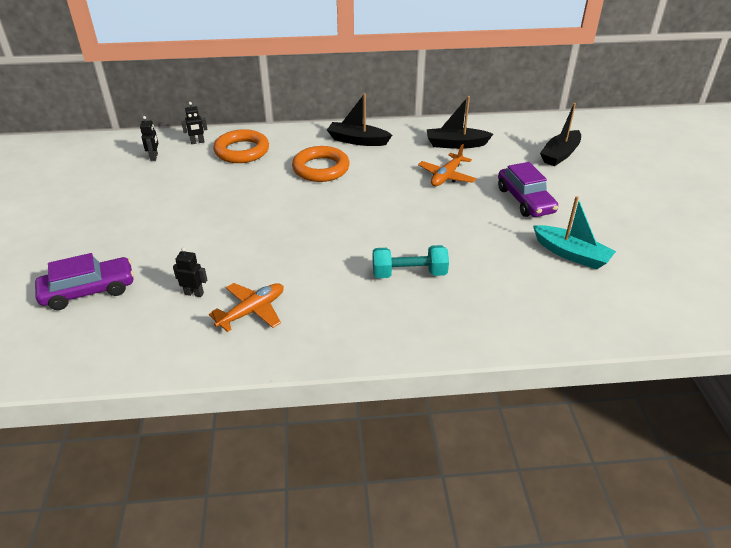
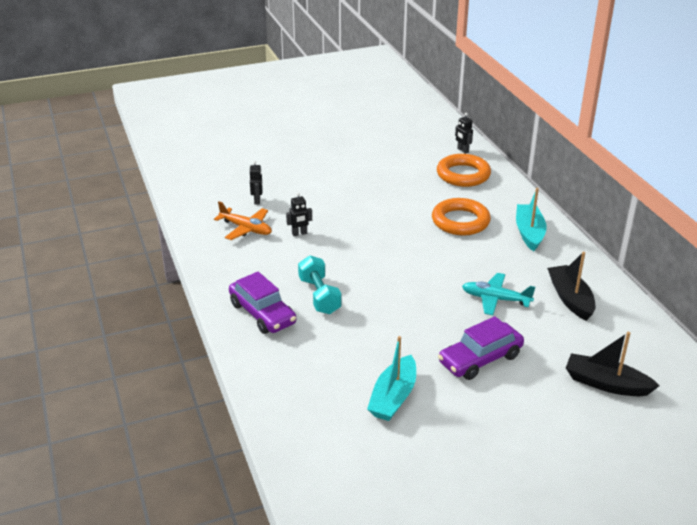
camera: 75 degrees right, 5 degrees down
(89, 291) = (246, 161): purple car -> purple car (262, 313)
(154, 157) = (425, 138): black robot -> black robot (299, 233)
(357, 140) = (529, 233): black boat -> turquoise boat
(446, 176) = (495, 299): orange plane -> turquoise plane

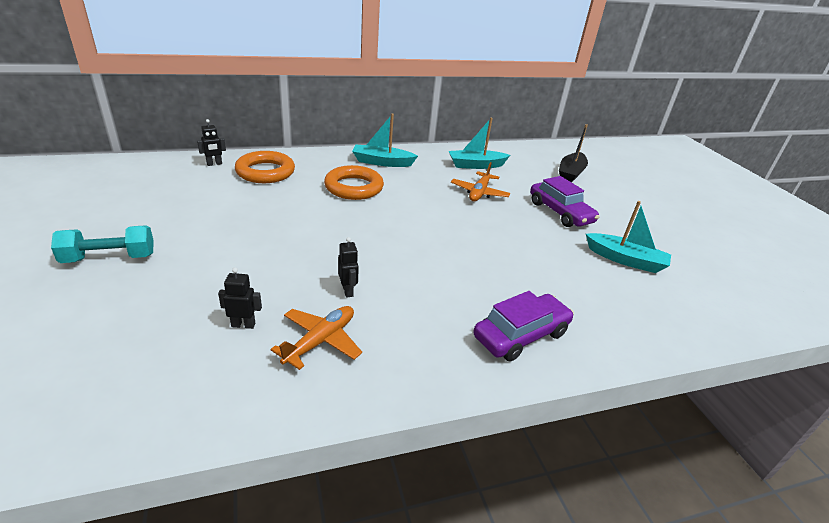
camera: 90 degrees left, 0 degrees up
(319, 296) = (481, 287): turquoise dumbbell -> turquoise dumbbell (109, 258)
(495, 299) = (479, 193): turquoise plane -> orange plane
(570, 298) = (476, 165): black boat -> turquoise boat

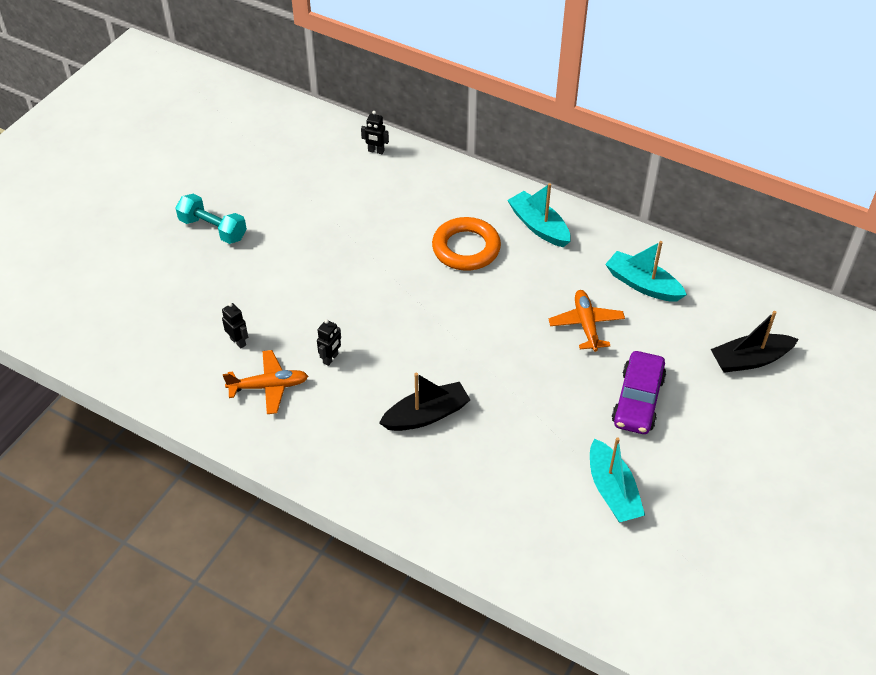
camera: 50 degrees right, 15 degrees up
(265, 172) = (409, 185): orange ring -> none
(469, 285) = (426, 415): none -> black boat
(479, 193) = (586, 325): orange plane -> orange plane turned 105 degrees clockwise
(521, 335) = (403, 480): purple car -> none

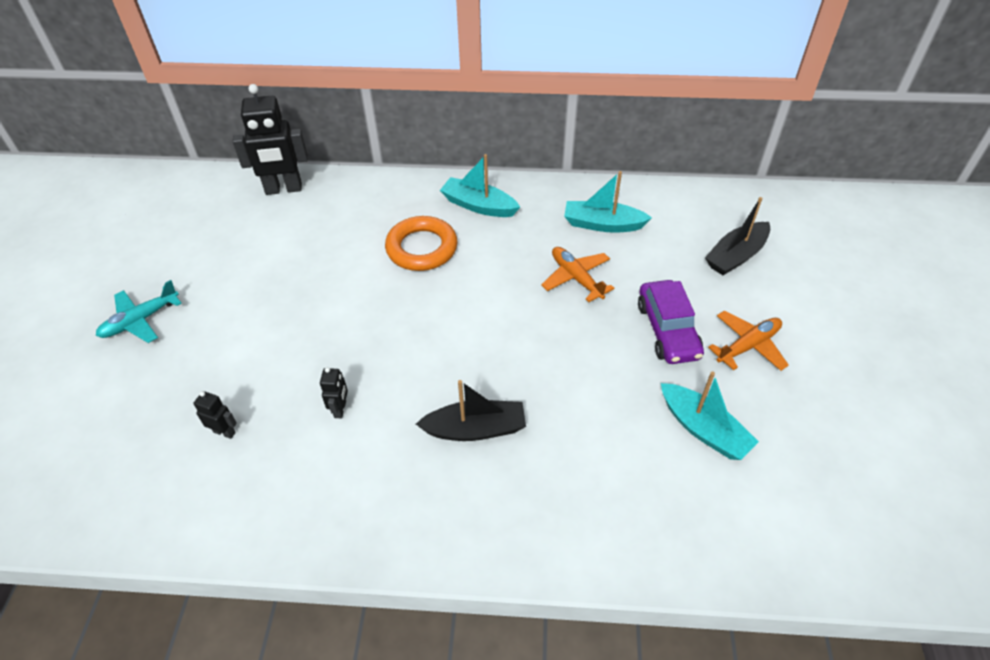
camera: 25 degrees left, 0 degrees up
(213, 229) = (140, 320): turquoise dumbbell -> turquoise plane
(269, 386) = (285, 469): orange plane -> orange plane (748, 346)
(376, 151) = (283, 189): black robot -> black robot, size x2.18
(426, 415) = (475, 429): black boat -> black boat turned 45 degrees clockwise

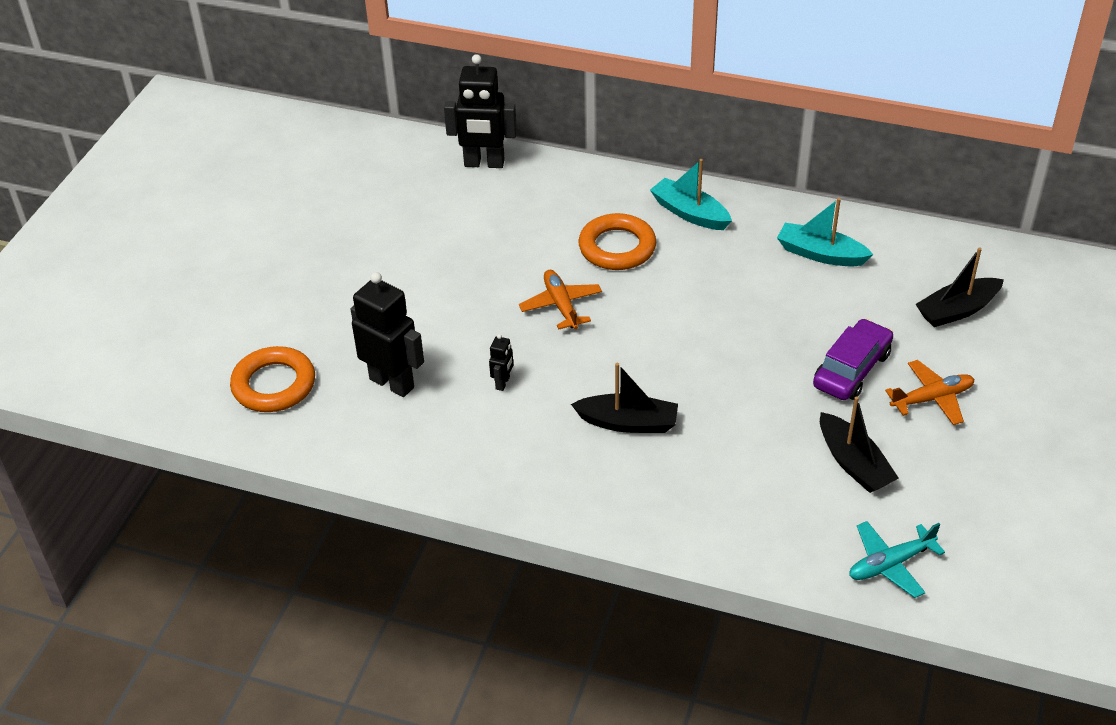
camera: 15 degrees right, 5 degrees down
(95, 460) = (274, 385): none -> orange ring
(140, 320) = (324, 271): turquoise plane -> turquoise plane (890, 564)
(224, 432) = (392, 383): black robot -> black robot, size x2.18
(576, 278) = (772, 304): orange plane -> orange plane (561, 305)
(667, 330) = (852, 370): purple car -> purple car turned 150 degrees counterclockwise
(703, 429) = (853, 463): turquoise boat -> black boat

